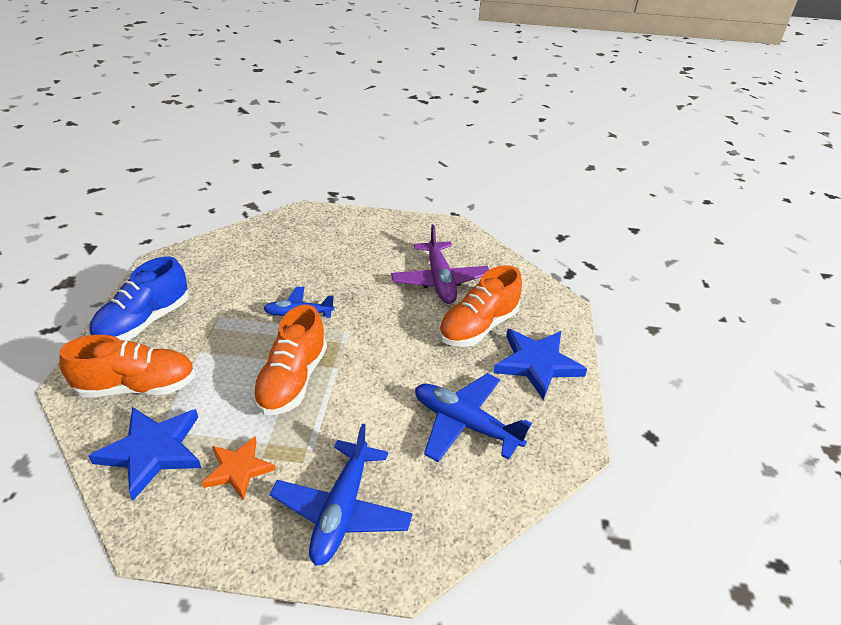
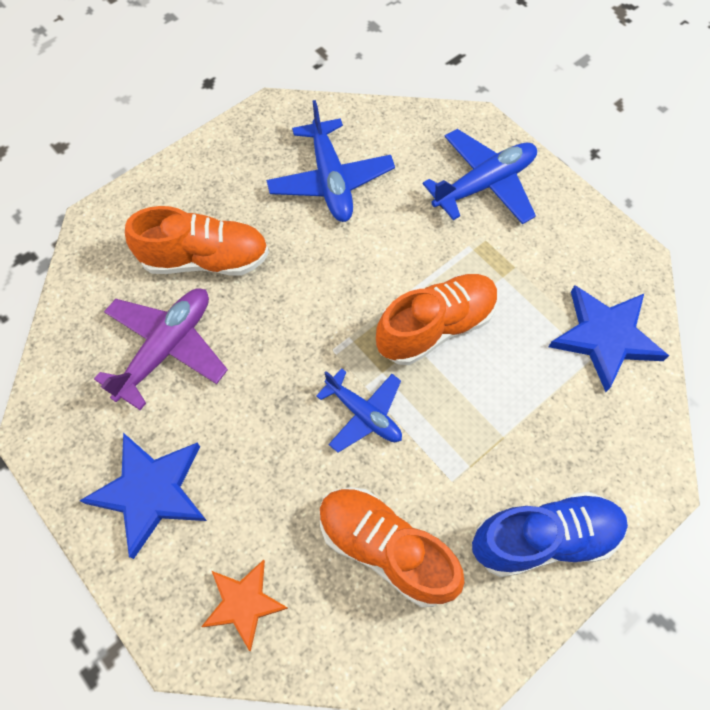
camera: 135 degrees left, 25 degrees up
(137, 386) = (590, 430): orange shoe -> orange shoe (385, 548)
(238, 469) = (541, 269): orange star -> orange star (244, 603)
(537, 364) = (207, 185): blue star -> blue star (150, 492)

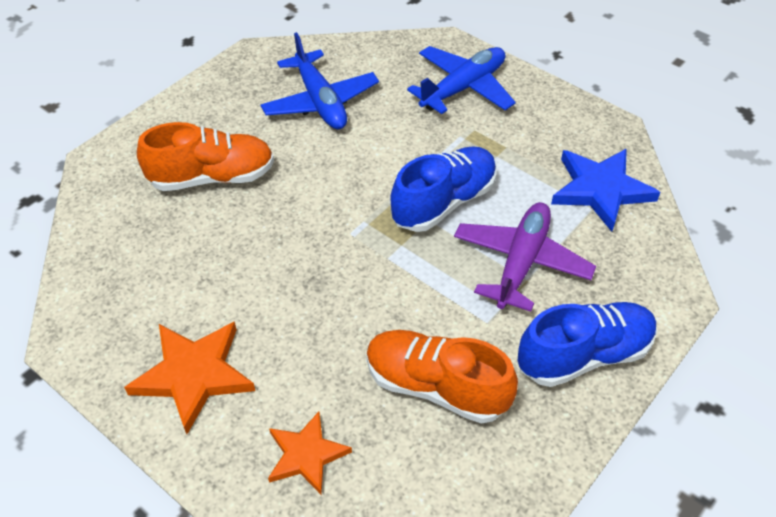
camera: 10 degrees left, 15 degrees down
(150, 492) = (193, 375): blue star -> orange star
(166, 348) = (187, 254): purple plane -> purple plane (521, 262)
(363, 414) = (391, 280): blue plane -> none
(436, 327) = (444, 202): orange shoe -> blue shoe

